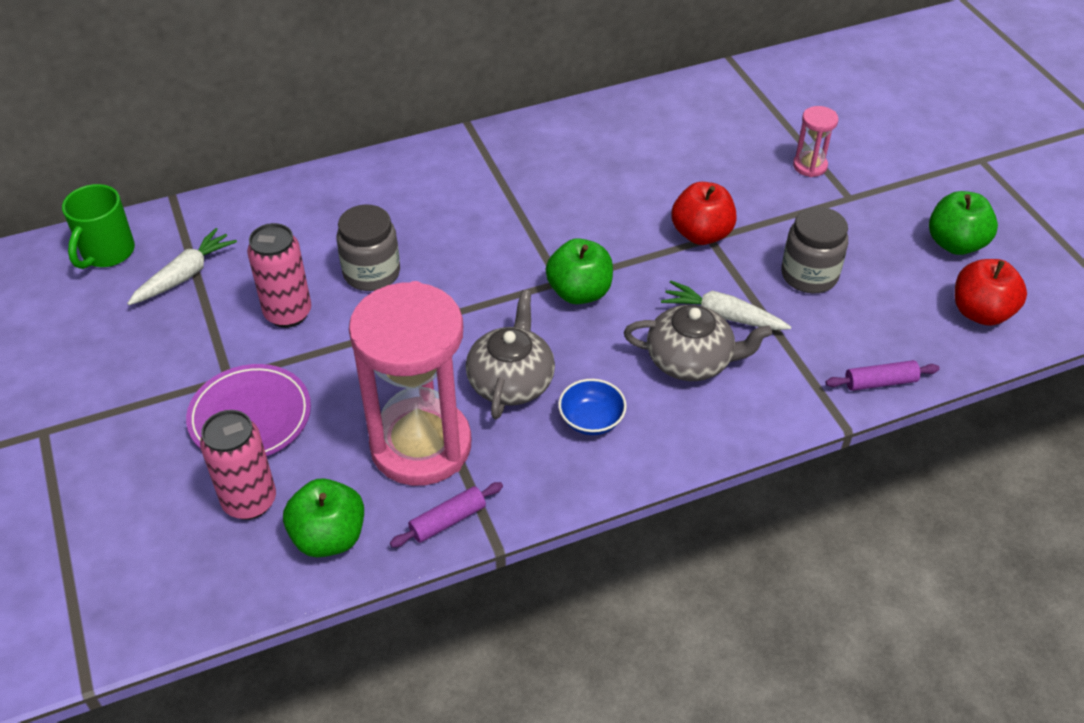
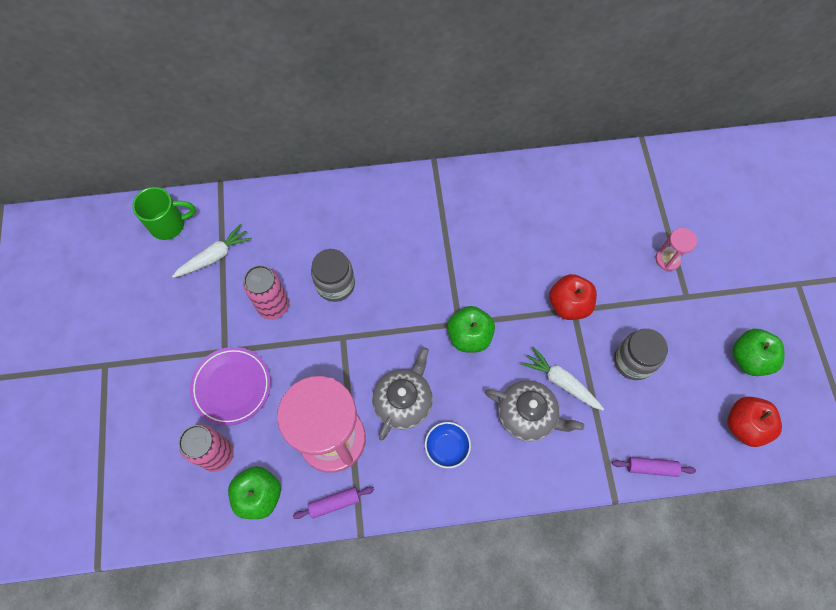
camera: 15 degrees right, 20 degrees up
(107, 253) = (169, 224): green mug -> green mug turned 135 degrees counterclockwise

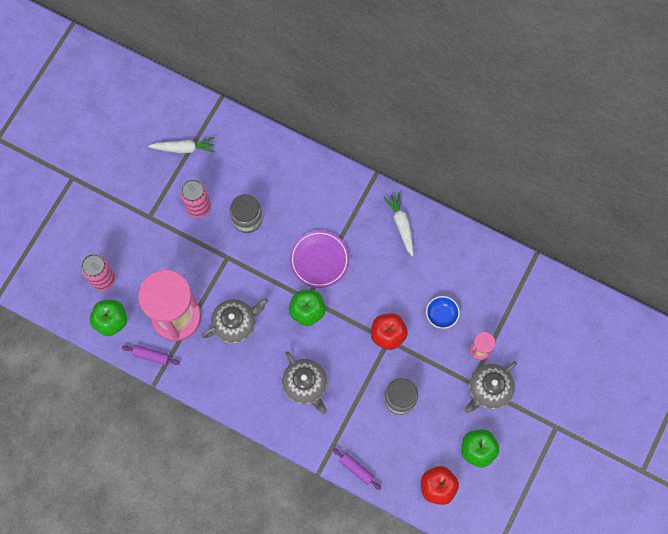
camera: 35 degrees right, 5 degrees up
(169, 224) = (169, 106): green mug -> none
(231, 387) = (138, 243): purple plate -> purple plate (319, 260)
(447, 447) = (241, 370): blue bowl -> blue bowl (441, 315)
(561, 382) = (343, 380): white carrot -> white carrot (401, 225)
(708, 292) = (489, 390): none -> grey teapot

